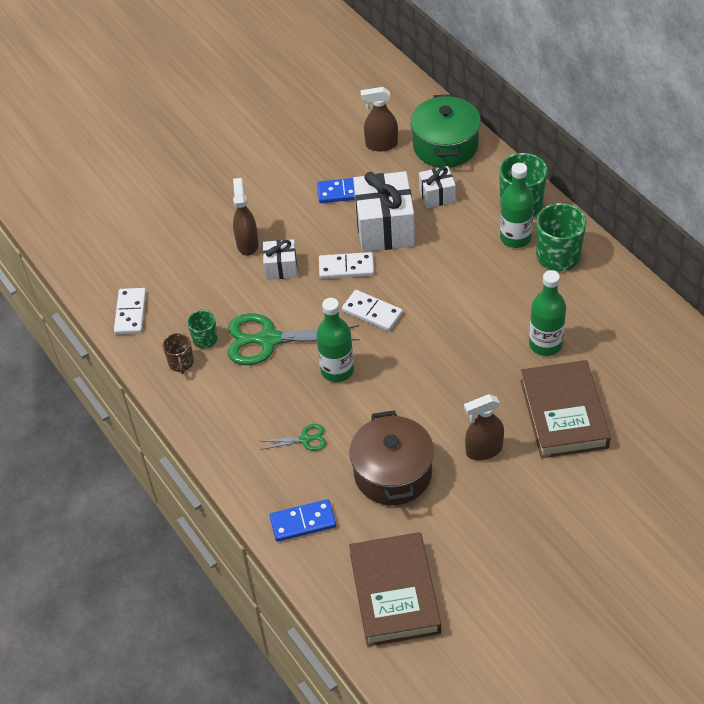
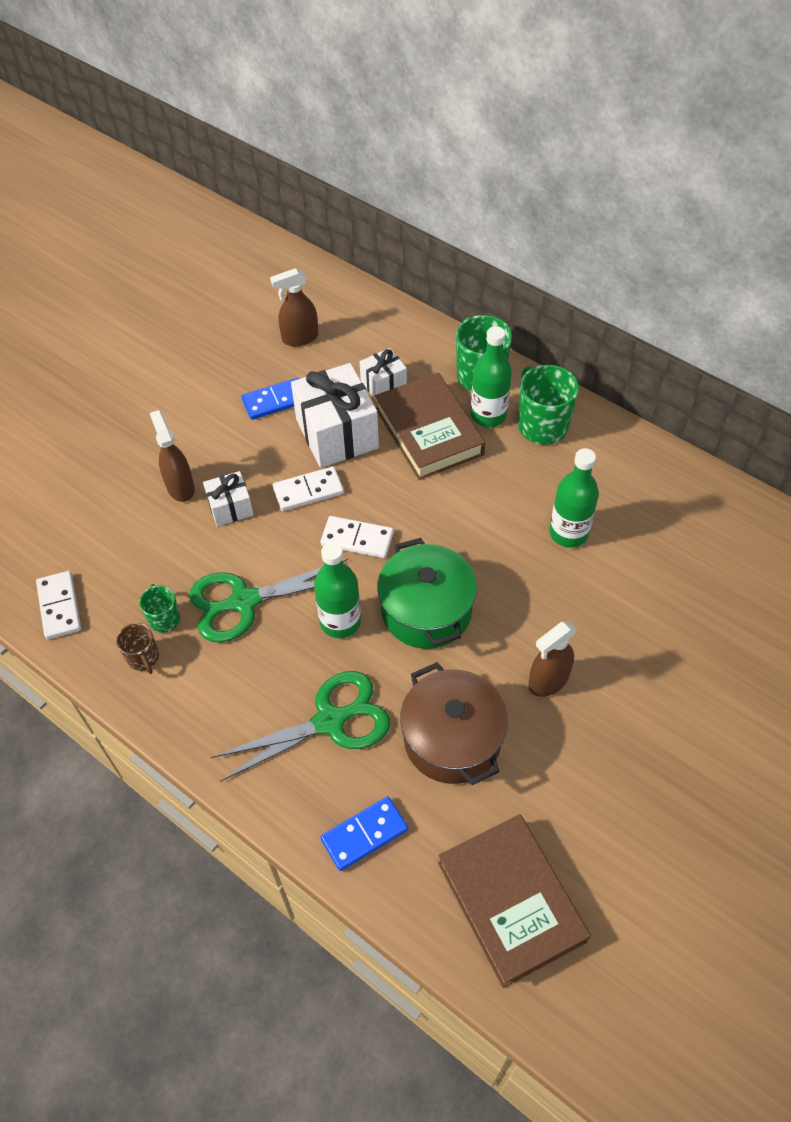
camera: 20 degrees left, 5 degrees up
(305, 439) = (330, 721): green scissors -> green scissors, size x2.12
(445, 146) = (372, 326): green pot -> green pot (426, 610)
(564, 413) = (621, 612): brown book -> brown book (429, 431)

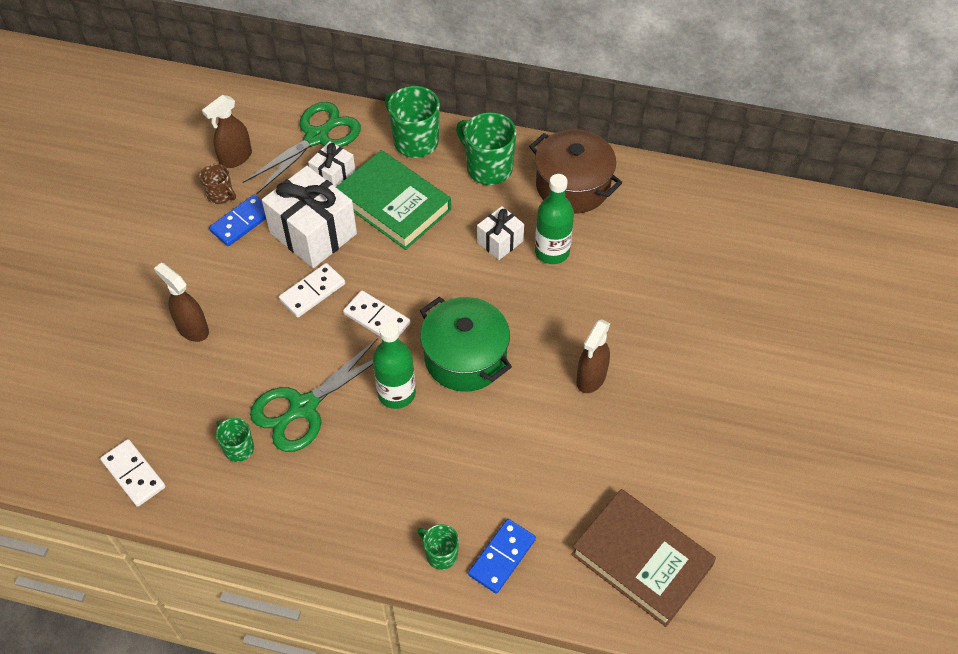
camera: 25 degrees left, 0 degrees up
(143, 658) = (237, 489): brown mug -> brown mug (220, 195)
(230, 508) = (249, 331): white gift -> white gift (500, 241)
(304, 805) = (441, 554): none -> green mug
(330, 721) = (429, 478): green scissors -> green scissors (317, 137)
(357, 539) = (376, 319): white domino -> white domino turned 45 degrees clockwise
(429, 431) = (394, 204): brown book -> green book
(452, 739) = (536, 453): brown pot -> brown pot (572, 186)
(488, 415) = (438, 174): green bottle -> none

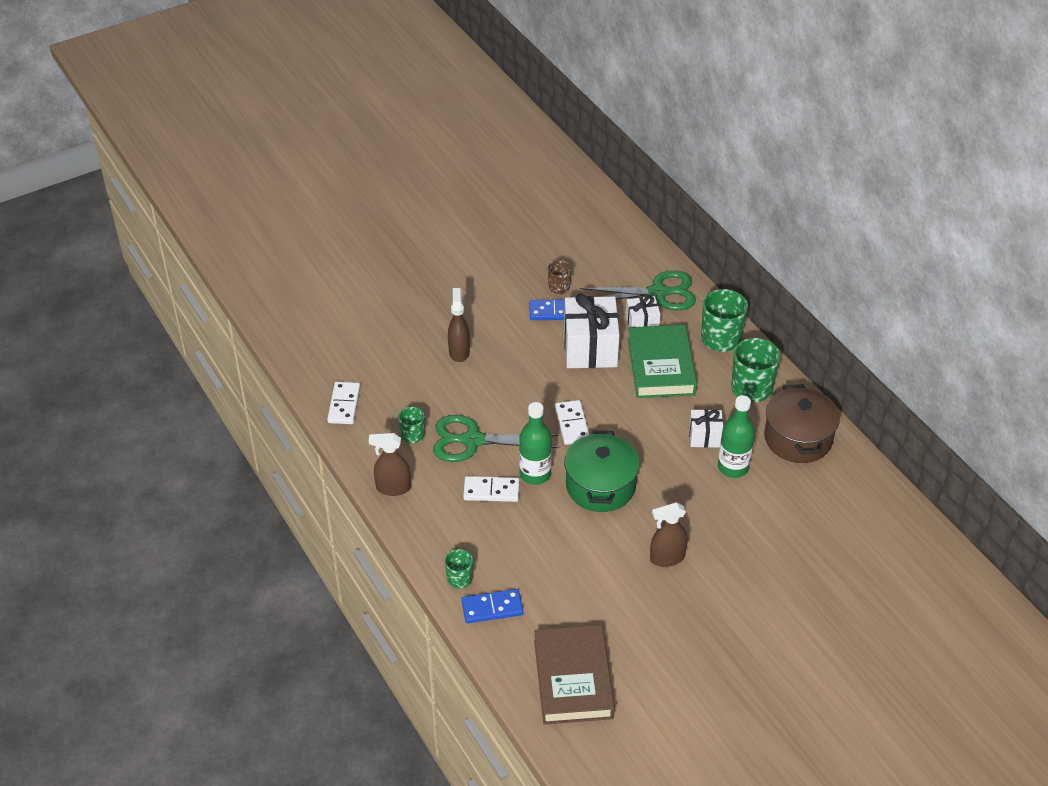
camera: 45 degrees right, 10 degrees down
(235, 158) = (593, 271): brown spray bottle -> brown spray bottle (393, 488)
(312, 292) = (551, 381): white domino -> white domino (491, 491)

